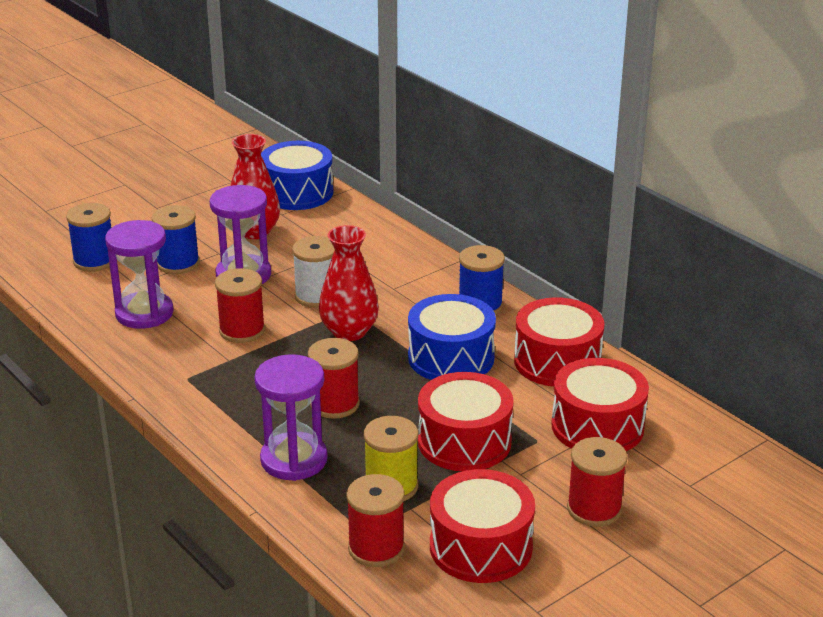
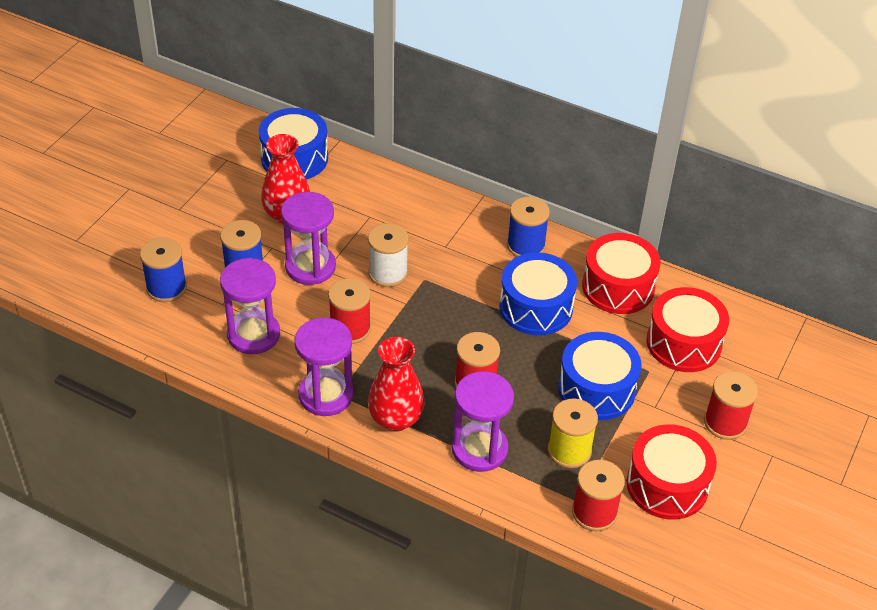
camera: 25 degrees left, 15 degrees up
(173, 376) = (326, 395): none -> purple hourglass
(349, 332) = (439, 304): red vase -> red vase (395, 419)
(464, 441) = (596, 389): red drum -> blue drum

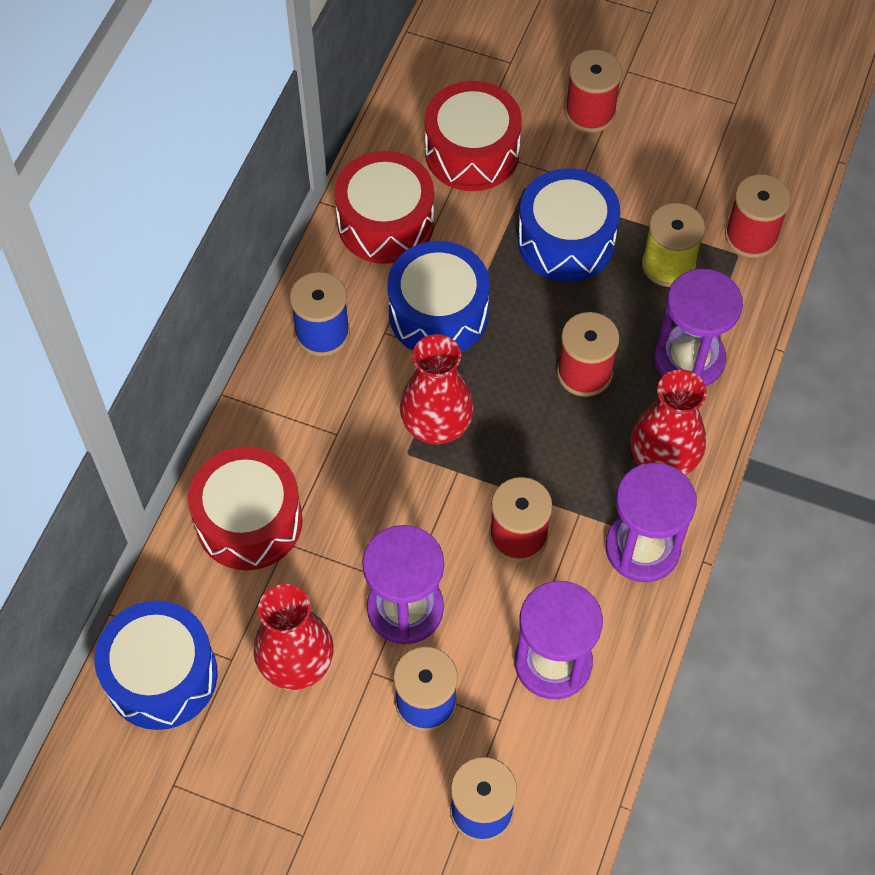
camera: 95 degrees left, 15 degrees up
(388, 273) = (402, 502): white spool -> none
(444, 296) = (436, 424): none -> red vase
(667, 485) = (694, 168): red drum -> red drum (249, 521)

